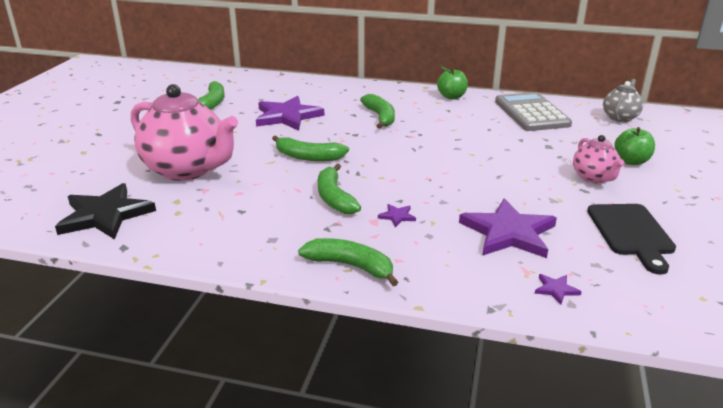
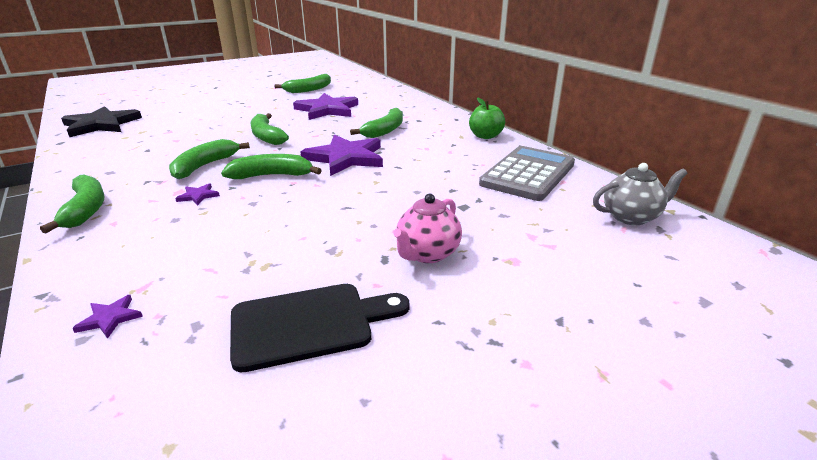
camera: 45 degrees right, 0 degrees up
(187, 170) = (193, 118): pink teapot -> none
(402, 180) = (272, 175): none -> green banana
(508, 233) = (221, 251): purple star -> purple star (345, 158)
(631, 161) = (518, 262): green apple -> none
(631, 233) = (309, 324): black cutting board -> black cutting board turned 150 degrees counterclockwise

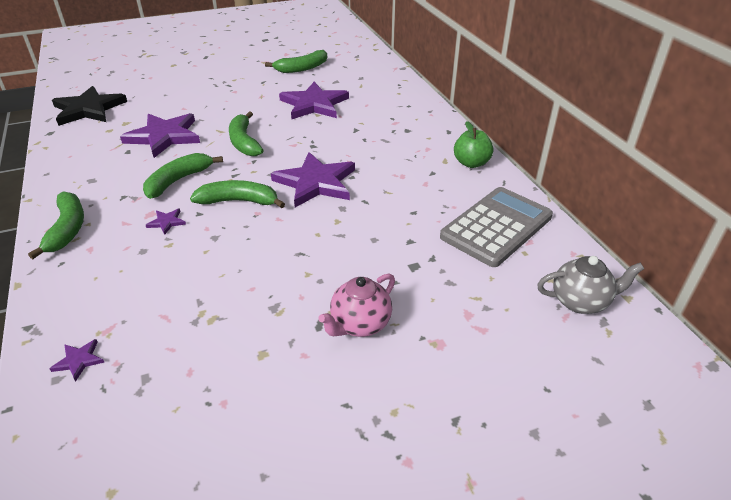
camera: 10 degrees right, 10 degrees up
(184, 138) = (164, 136): none -> purple star
(309, 324) = (236, 391): black cutting board -> none
(385, 130) = (366, 144): green banana -> none

